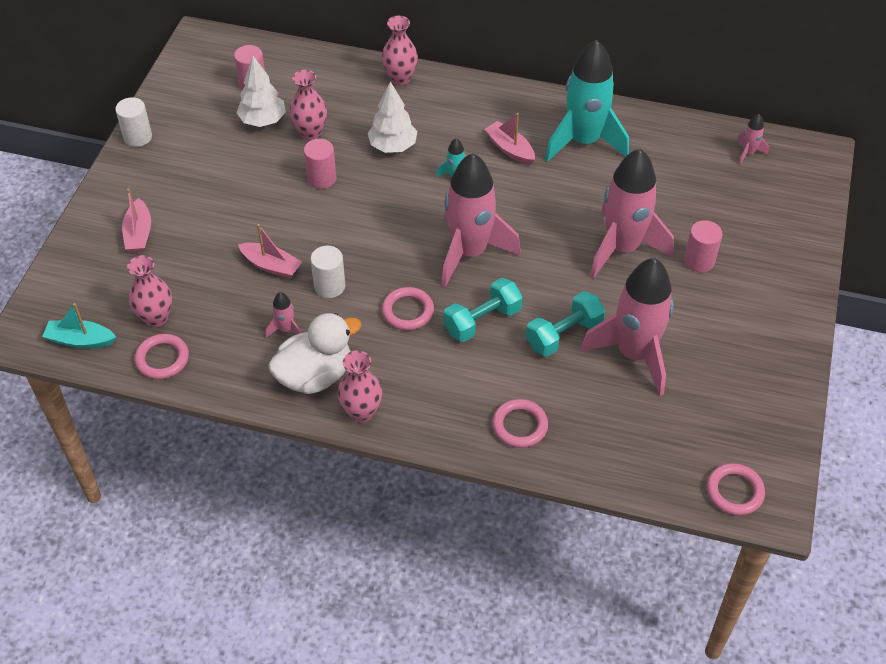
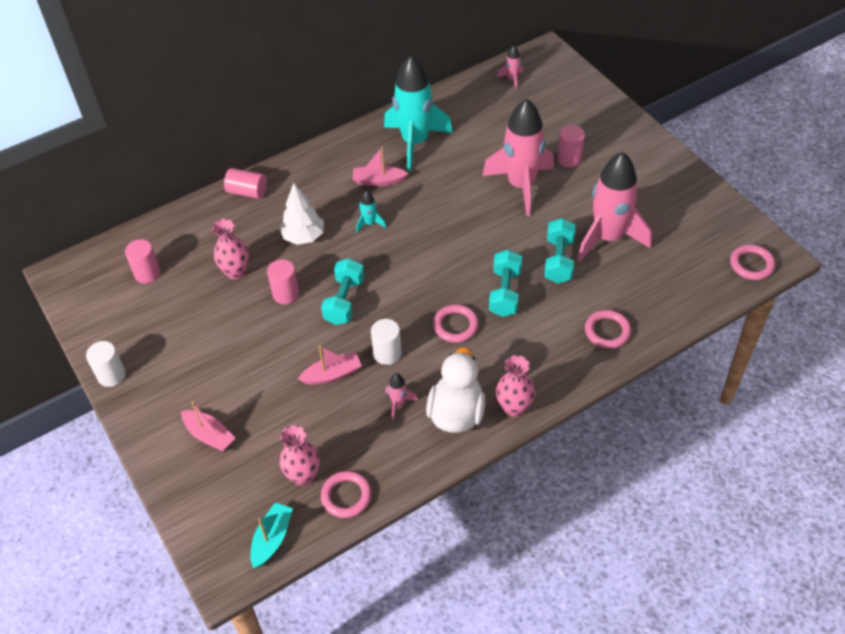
camera: 45 degrees left, 0 degrees up
(80, 340) = (272, 539): turquoise boat -> turquoise boat turned 150 degrees clockwise
(263, 120) = (190, 291): white tree -> none
(354, 220) = (344, 301): none -> turquoise dumbbell
(400, 78) = (247, 192): pink vase -> pink cylinder
(470, 252) = (442, 260): pink rocket -> none

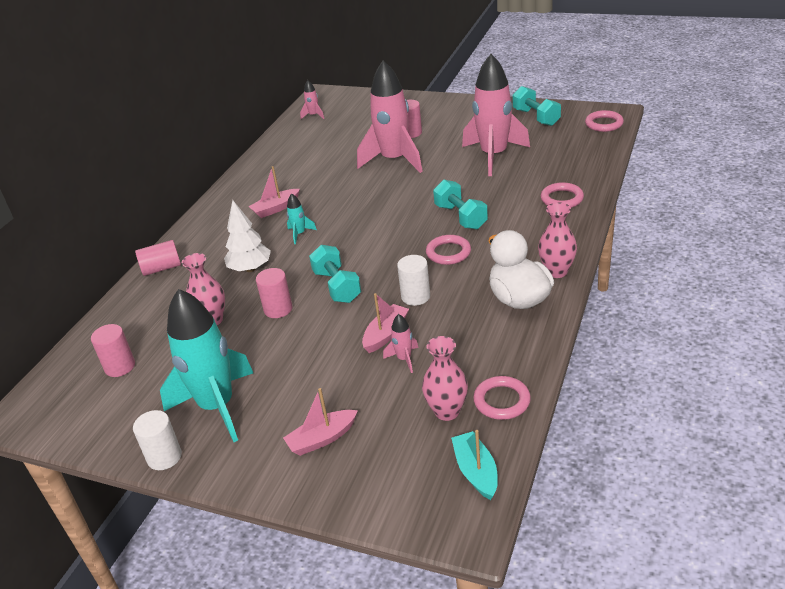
camera: 35 degrees left, 15 degrees down
(209, 435) = (322, 439): pink boat -> pink boat turned 150 degrees clockwise
(398, 403) = (465, 319): pink rocket -> pink rocket (404, 359)
(415, 142) = (279, 176): turquoise rocket -> turquoise rocket (217, 406)
(559, 260) = (476, 182): turquoise dumbbell -> turquoise dumbbell (536, 117)

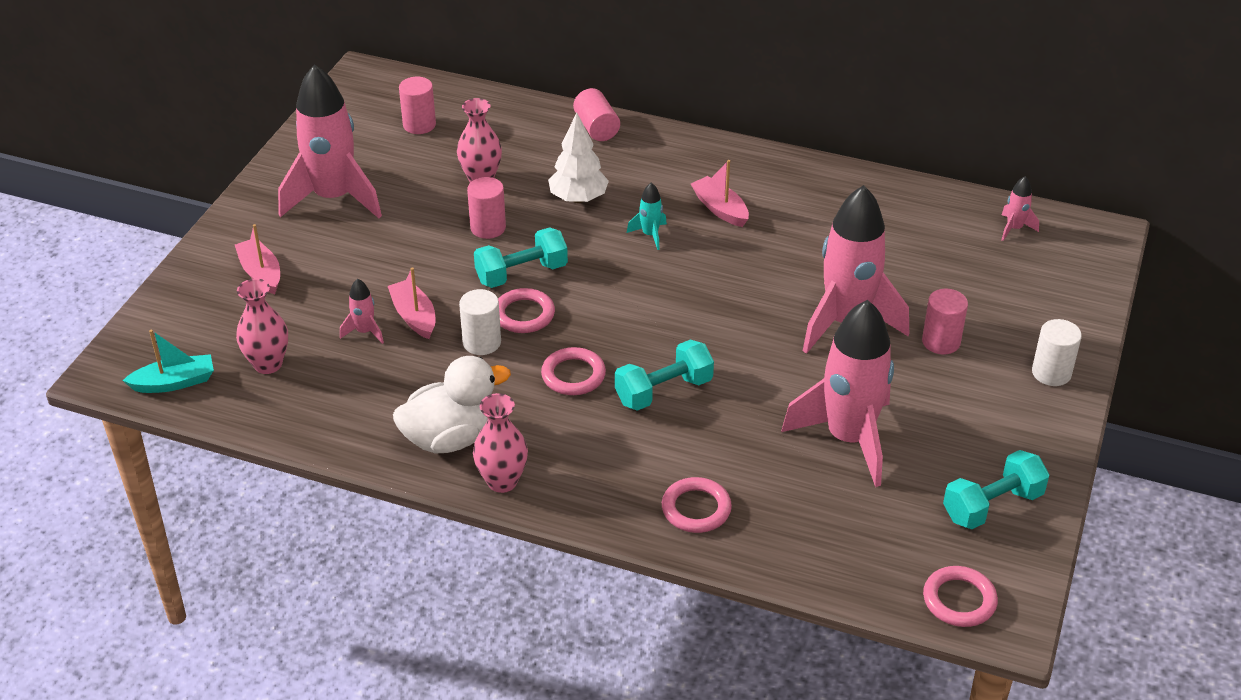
camera: 85 degrees right, 5 degrees up
(164, 457) = (275, 173): white cylinder -> white cylinder (1051, 373)
(217, 406) = (334, 198): turquoise rocket -> pink rocket
(385, 334) = (414, 317): pink boat -> pink boat turned 150 degrees counterclockwise
(502, 401) = (269, 408): pink ring -> pink ring (524, 314)

